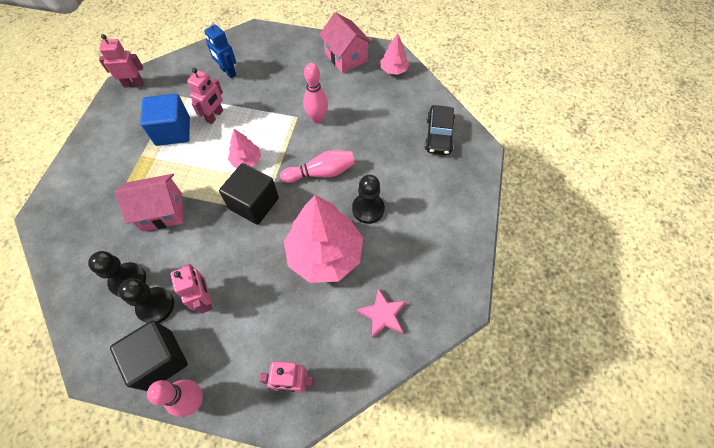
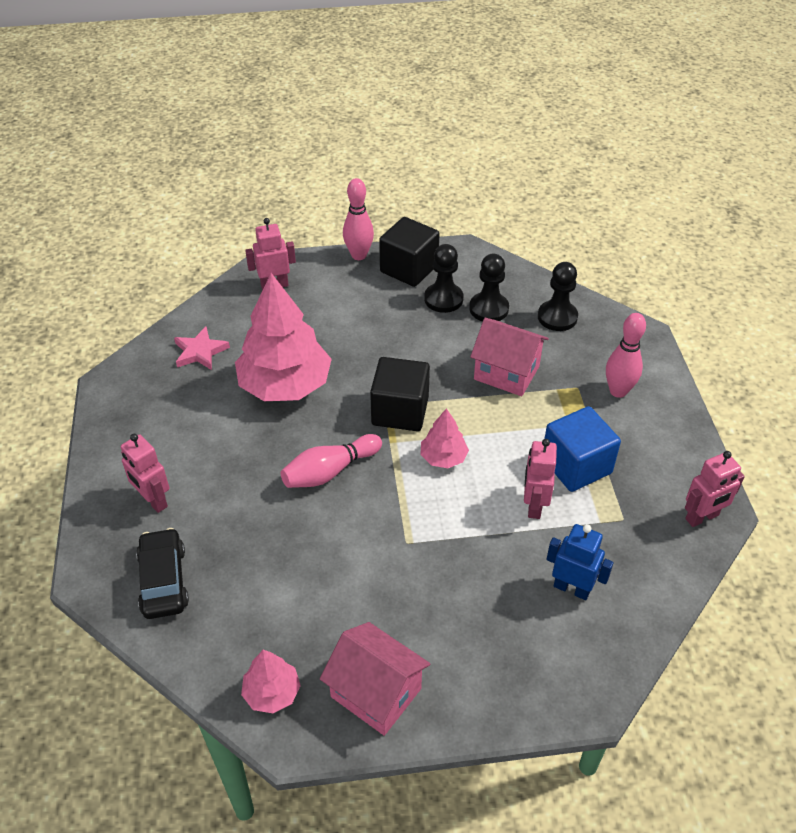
camera: 160 degrees right, 15 degrees down
(162, 211) = (506, 373): pink house -> pink house turned 60 degrees clockwise
(205, 299) = (396, 316): pink robot -> pink robot (153, 500)
(317, 119) = (372, 549): pink bowling pin -> pink bowling pin (618, 391)
(368, 209) = (247, 445): black pawn -> black pawn (557, 317)

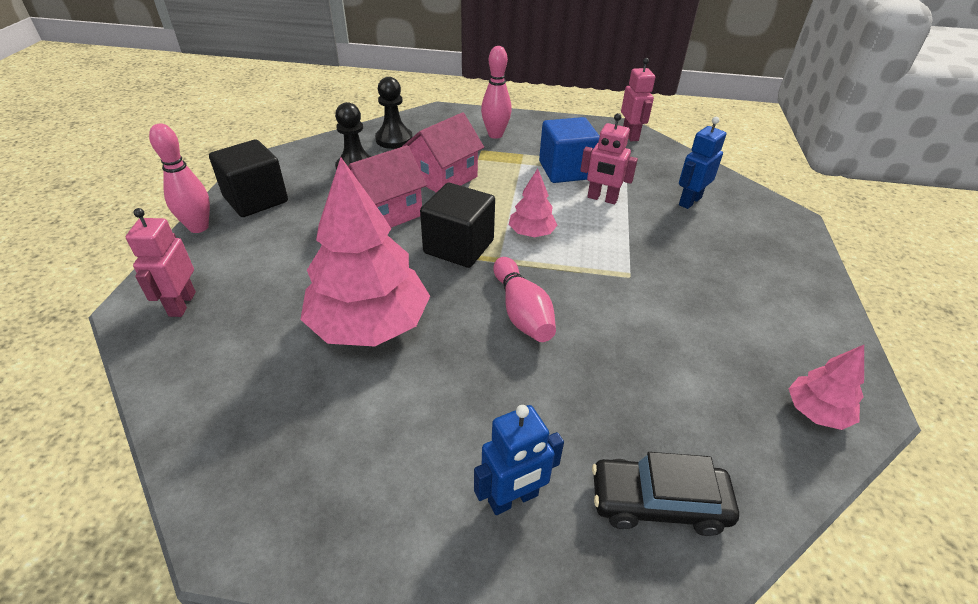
camera: 75 degrees left, 5 degrees down
(153, 500) = (513, 499): pink robot -> blue robot
(200, 351) = (248, 401): pink star -> none
(376, 693) = (804, 331): pink house -> pink house (387, 213)
(443, 299) = (321, 189): black pawn -> none

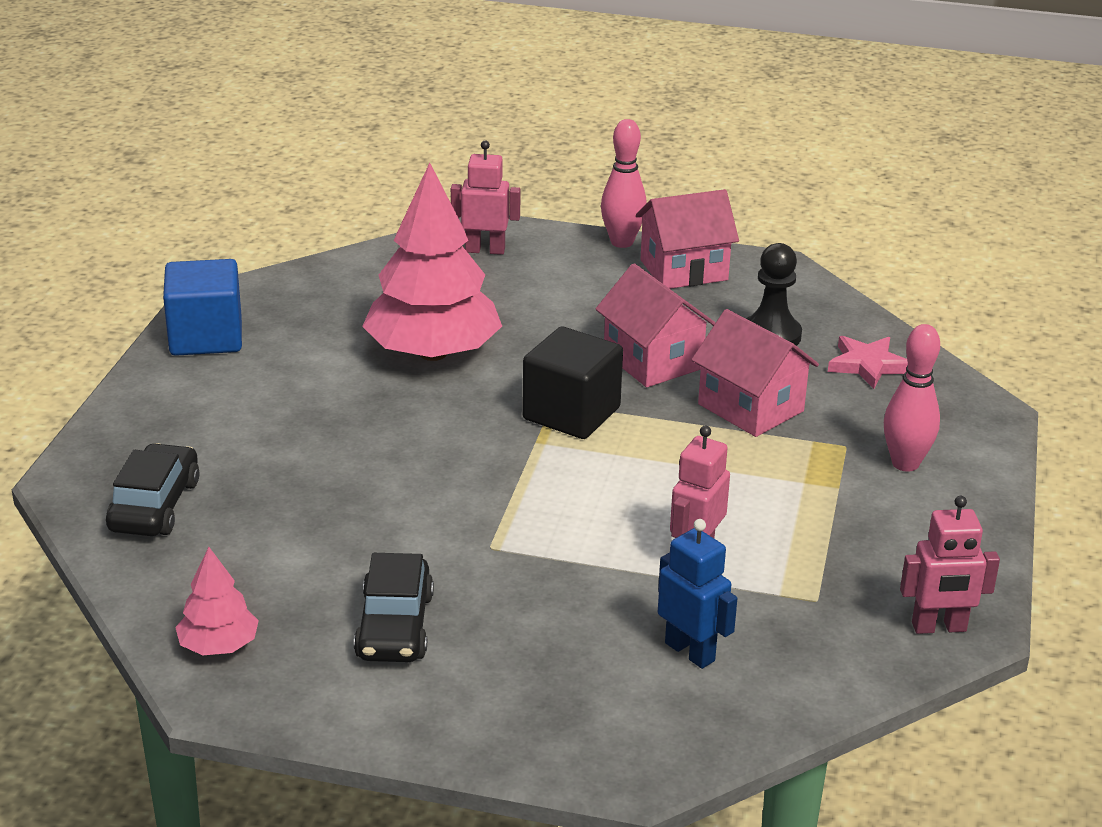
camera: 95 degrees right, 10 degrees down
(256, 199) = (683, 270): black cube -> pink house
(394, 139) = (867, 365): black pawn -> pink star
(513, 499) = (191, 427): blue robot -> none
(522, 312) = (435, 452): pink bowling pin -> none
(531, 233) = (599, 474): pink tree -> none
(566, 170) = (786, 527): blue cube -> blue cube (206, 337)
(735, 315) = (394, 626): none -> black car

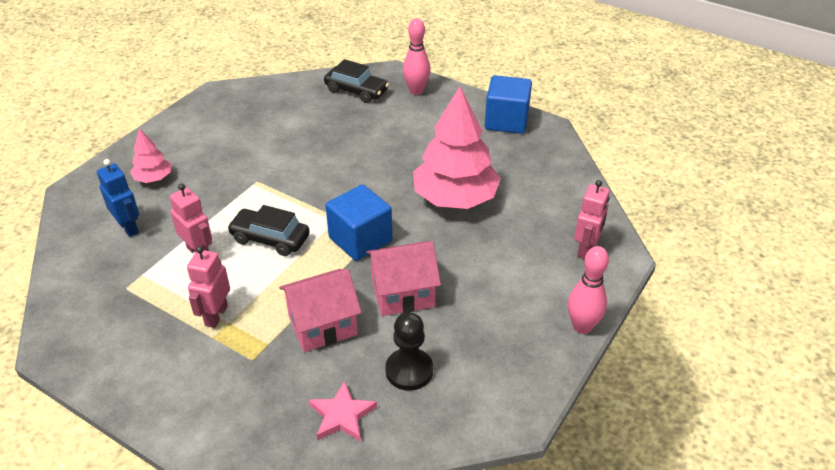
camera: 110 degrees right, 10 degrees up
(219, 646) = (245, 96): pink tree -> pink tree (153, 178)
(394, 626) = (221, 142): black car -> black car (270, 239)
(571, 413) = (360, 239): black cube -> blue cube
(683, 270) = (526, 351): pink house -> none
(690, 651) = (129, 227): blue robot -> blue robot turned 105 degrees counterclockwise
(905, 464) = (214, 384): pink bowling pin -> pink bowling pin (416, 91)
(939, 627) = (63, 331): pink robot -> pink robot (216, 315)

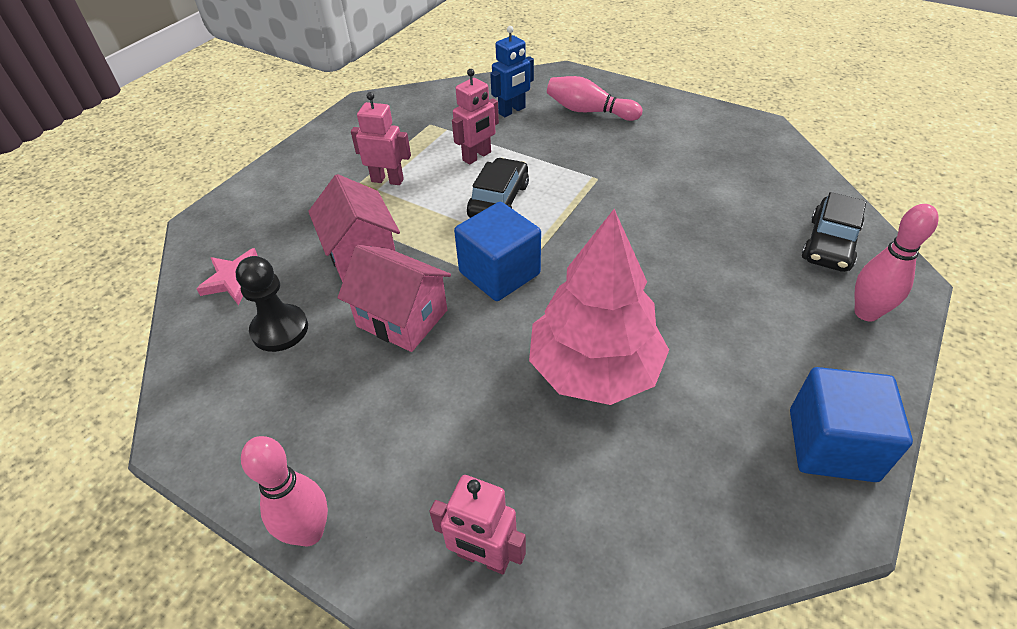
camera: 90 degrees right, 5 degrees up
(153, 178) = (589, 111): pink tree -> pink bowling pin
(403, 293) = (402, 318): pink house -> pink house turned 45 degrees counterclockwise

